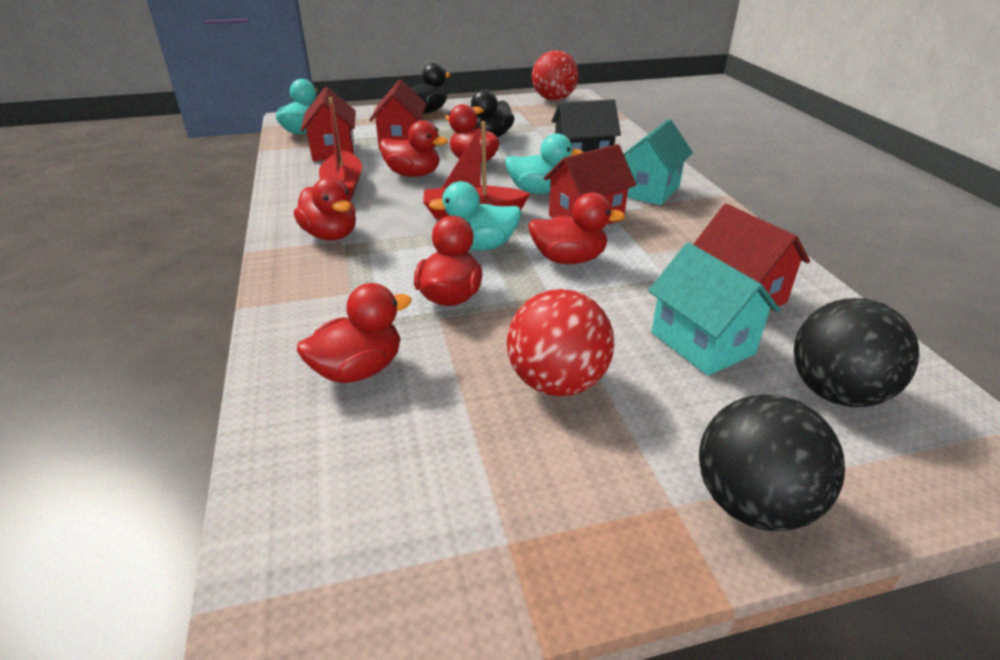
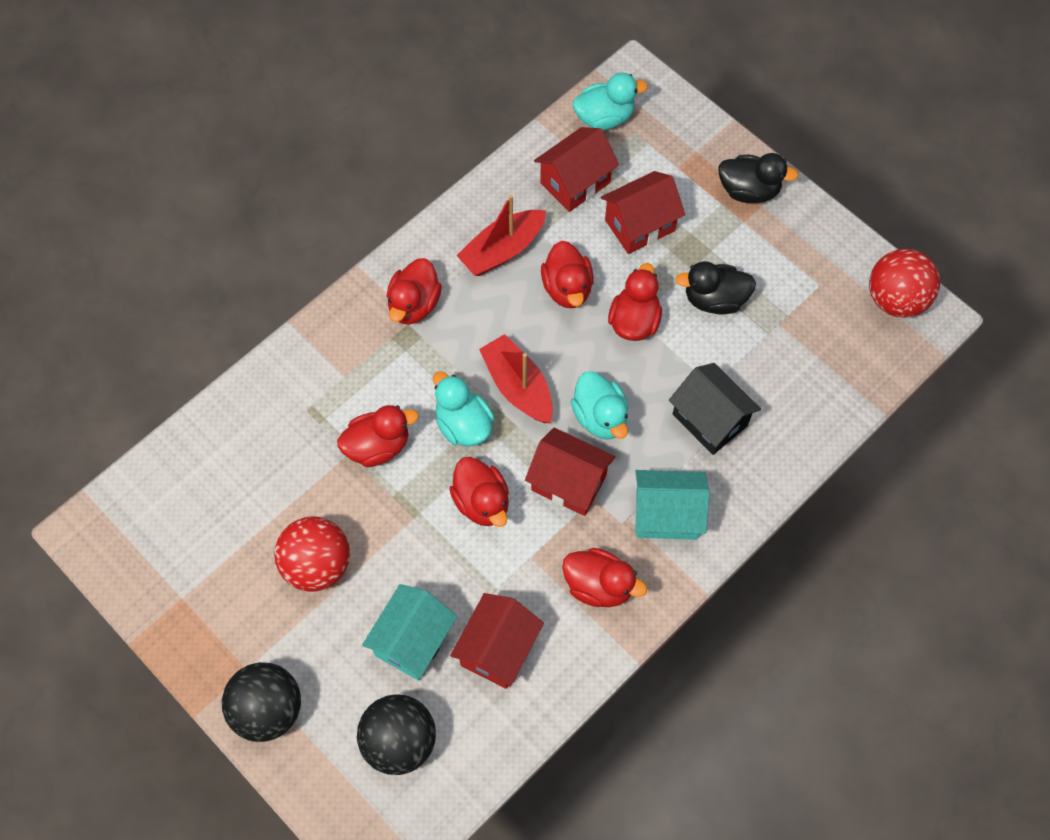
camera: 60 degrees right, 30 degrees up
(358, 370) = (267, 442): red duck -> red duck (599, 585)

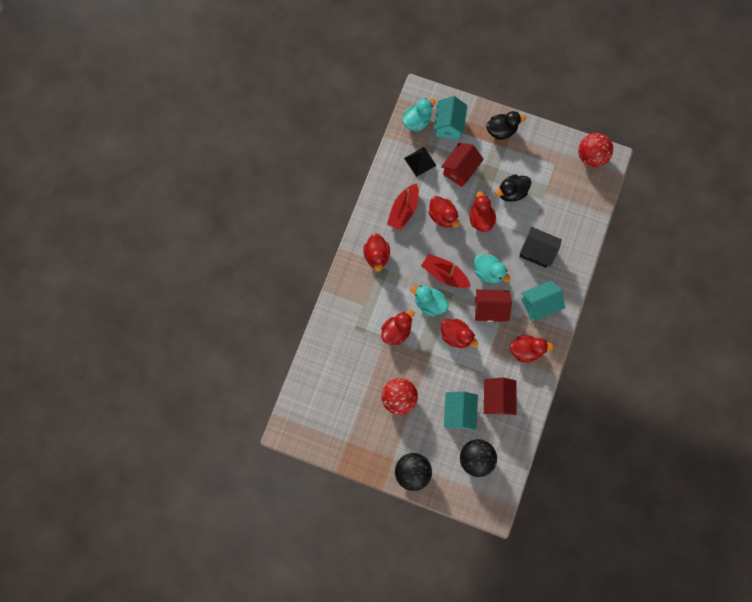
camera: 25 degrees left, 10 degrees up
(575, 183) = (420, 161): red house -> black pyramid
(658, 145) = (448, 125): none -> turquoise house

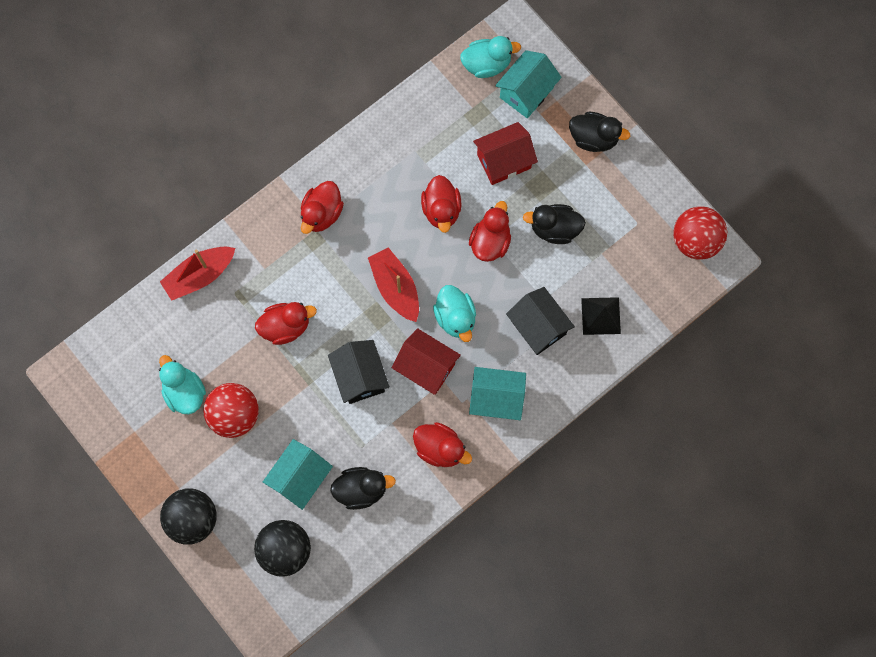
camera: 30 degrees right, 0 degrees up
(403, 210) = (394, 173): red boat -> red boat (200, 275)
(420, 161) = (457, 120): black pyramid -> black pyramid (600, 316)
(429, 303) = (351, 315): turquoise duck -> turquoise duck (184, 392)
(456, 336) = (360, 377): red duck -> black house
(497, 399) = (361, 489): red house -> black duck

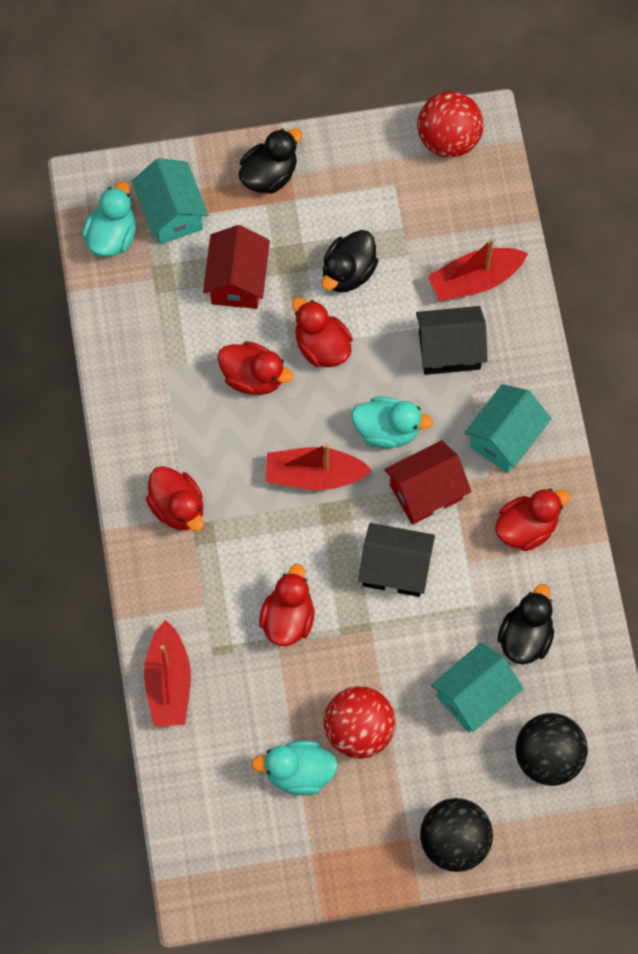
camera: 60 degrees left, 5 degrees down
(300, 478) = (474, 696): turquoise house -> turquoise house turned 75 degrees clockwise
(600, 316) = (475, 280): black pyramid -> red boat

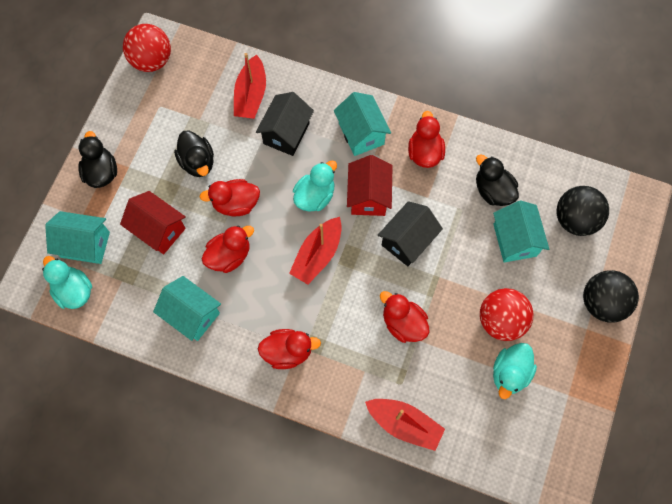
camera: 60 degrees left, 0 degrees up
(159, 378) = (192, 314): none -> turquoise house

